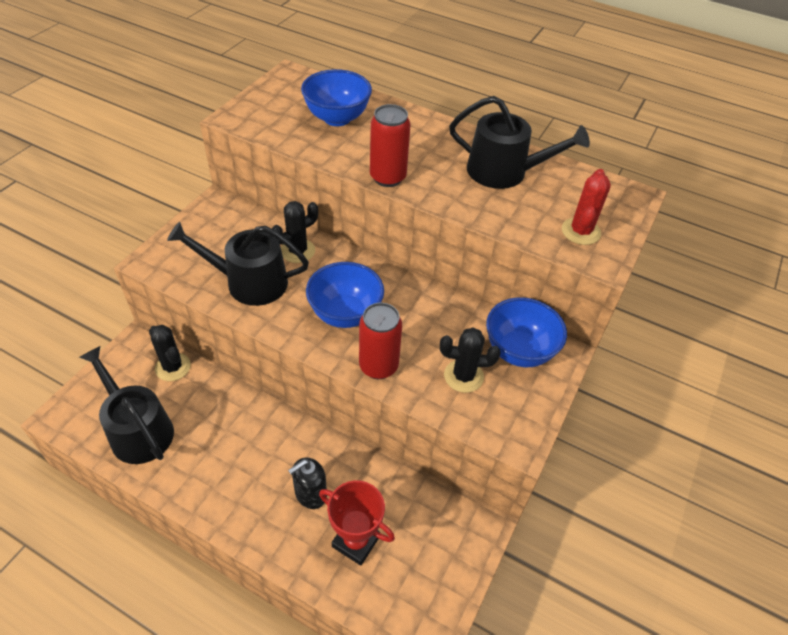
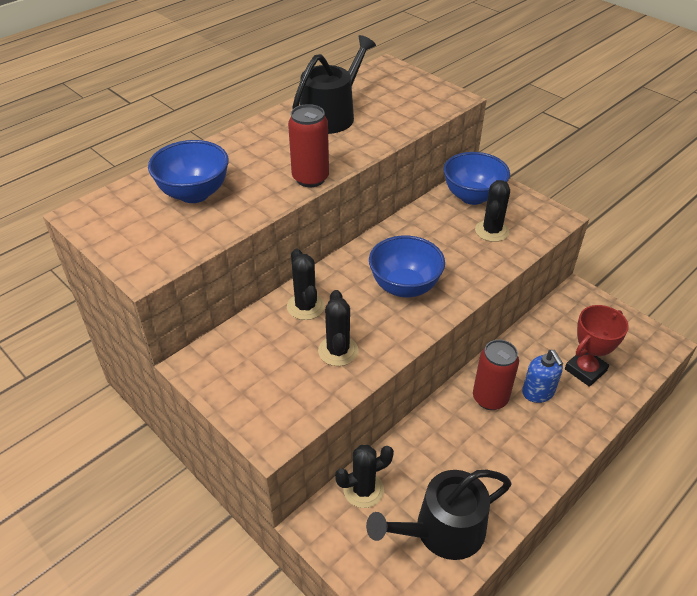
camera: 70 degrees left, 5 degrees down
(249, 282) = (338, 351): black watering can -> black cactus
(310, 494) = (538, 392): black soap dispenser -> blue soap dispenser
(378, 366) = (471, 277): red can -> red can (490, 398)
(580, 231) = (420, 99): red cactus -> none

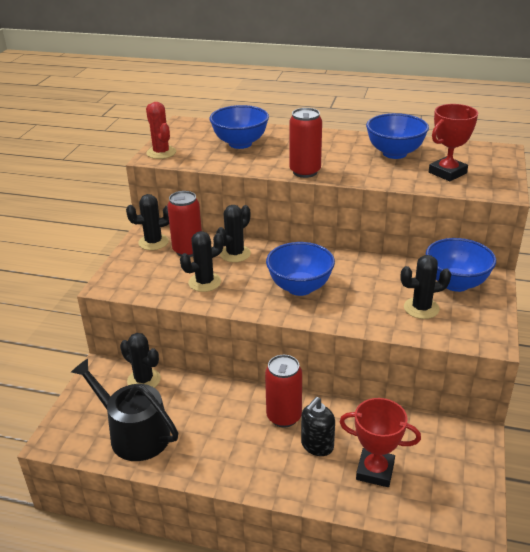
camera: 60 degrees right, 10 degrees down
(141, 260) = (161, 152): none -> red cactus
(217, 363) = (153, 242): none -> black cactus
(263, 340) = (188, 250): none -> red can
(331, 115) = (394, 153): black watering can -> blue bowl
(397, 107) = (447, 173): none -> red trophy
(538, 392) = (317, 445): blue soap dispenser -> black soap dispenser

